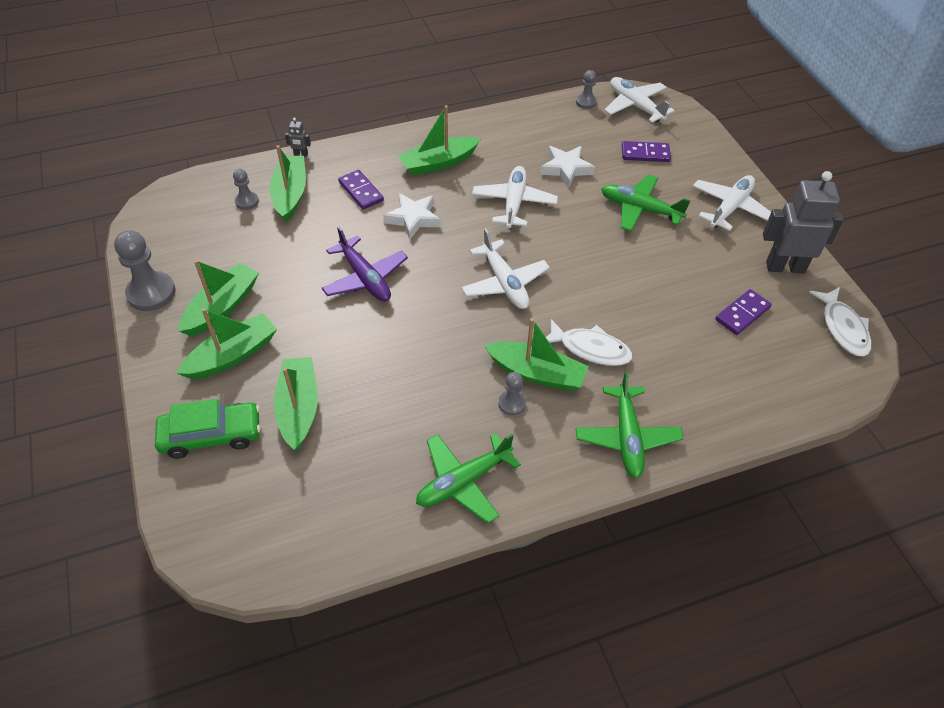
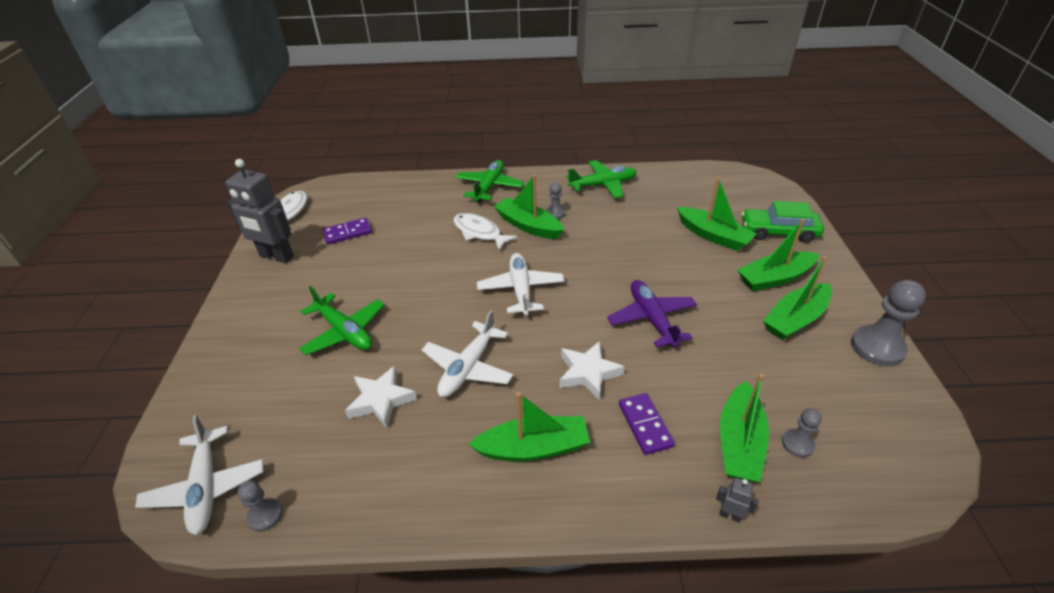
camera: 160 degrees left, 10 degrees down
(298, 408) = (713, 236): green boat -> green boat turned 60 degrees counterclockwise
(645, 154) = (273, 399): purple domino -> none
(730, 208) = (259, 314): white plane -> none

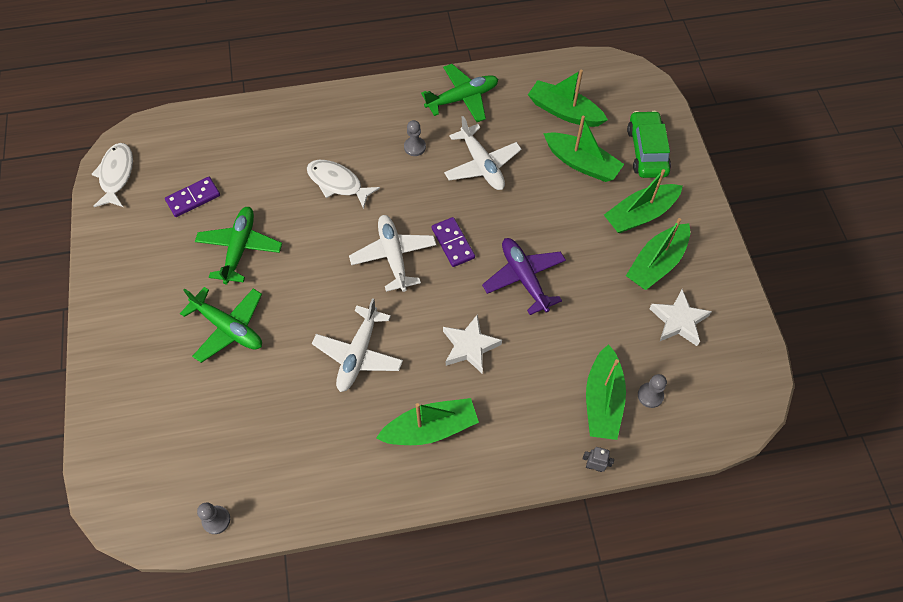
camera: 10 degrees left, 20 degrees up
(206, 487) = (155, 503): white plane -> white plane (482, 165)
(276, 256) = (125, 240): grey robot -> none
(381, 400) = (285, 399): white star -> white star (678, 321)
(489, 187) = (336, 113): green plane -> green plane (240, 248)
(528, 226) = (388, 168): green boat -> green boat (564, 111)
(645, 425) = (523, 394): purple domino -> purple domino (453, 243)
(778, 232) = (647, 151): green car -> green car turned 90 degrees clockwise
(877, 347) = (726, 287): grey pawn -> none

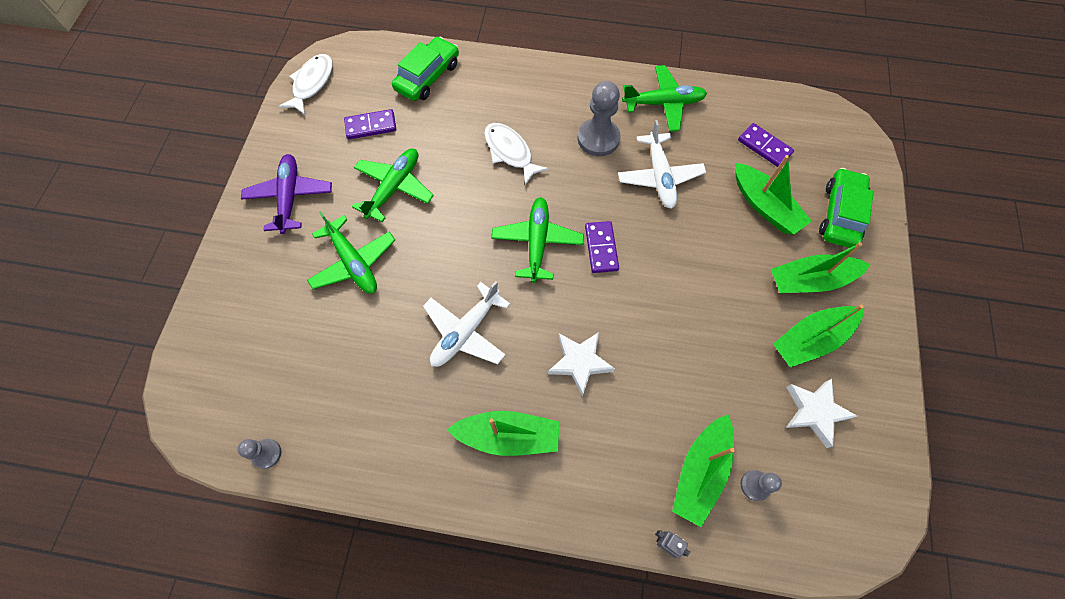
camera: 20 degrees right, 5 degrees up
(231, 136) = (428, 76): none -> green car
(393, 256) = (537, 242): white plane -> green plane
(415, 147) = (598, 138): grey pawn -> grey pawn, size x1.85
(524, 278) = (661, 308): purple plane -> purple plane (290, 197)
(564, 111) = (764, 147): green boat -> purple domino

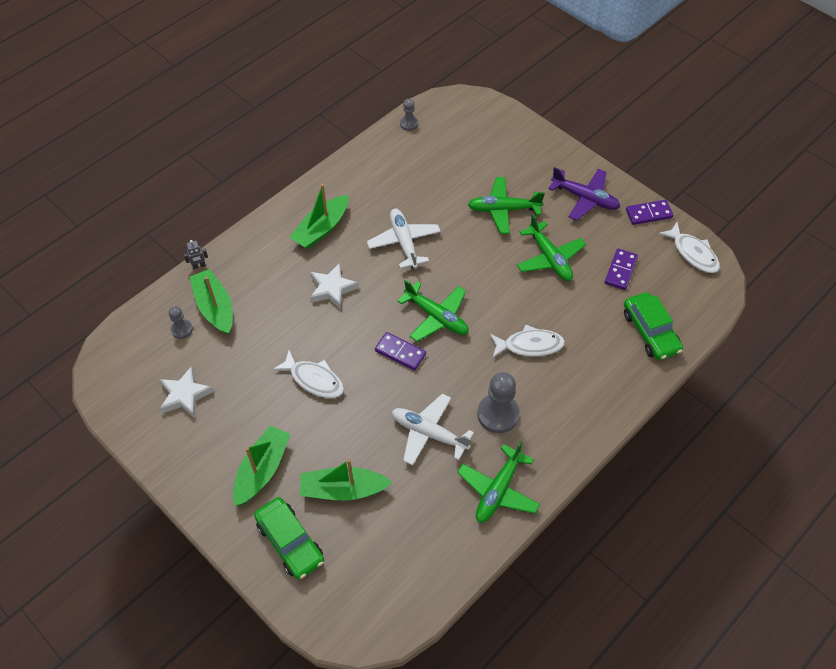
camera: 125 degrees right, 10 degrees down
(692, 302) = (314, 380): none -> white fish
(764, 147) = (394, 537): purple domino -> purple domino (649, 214)
(811, 339) = (225, 433): green boat -> none

